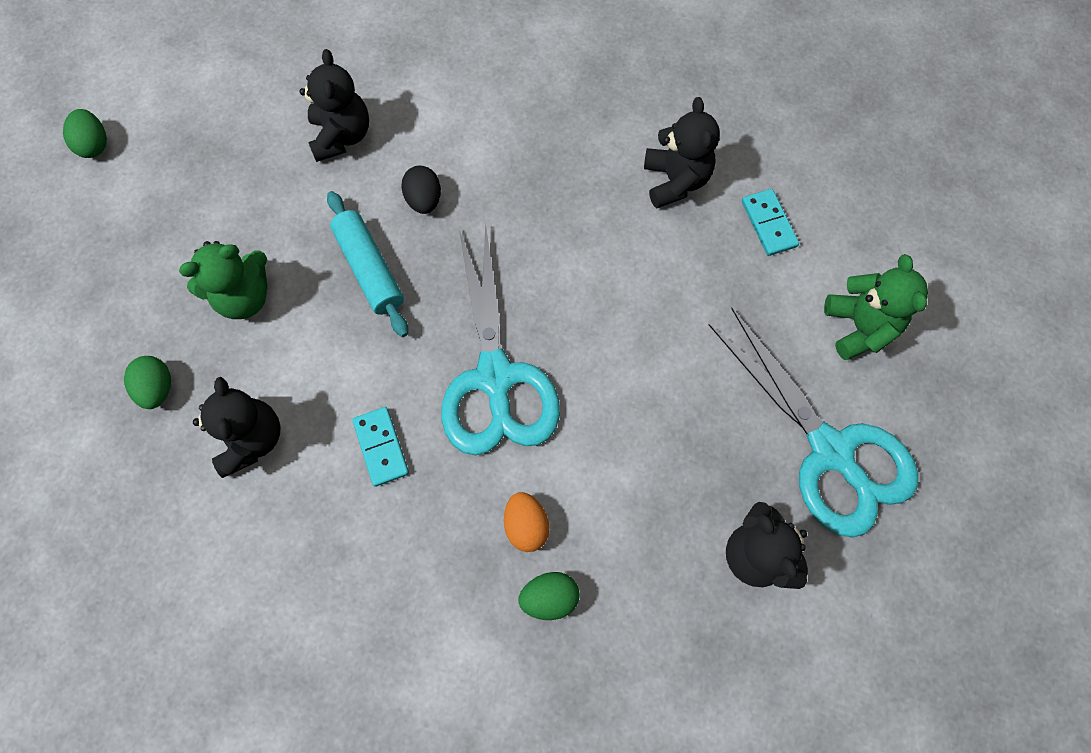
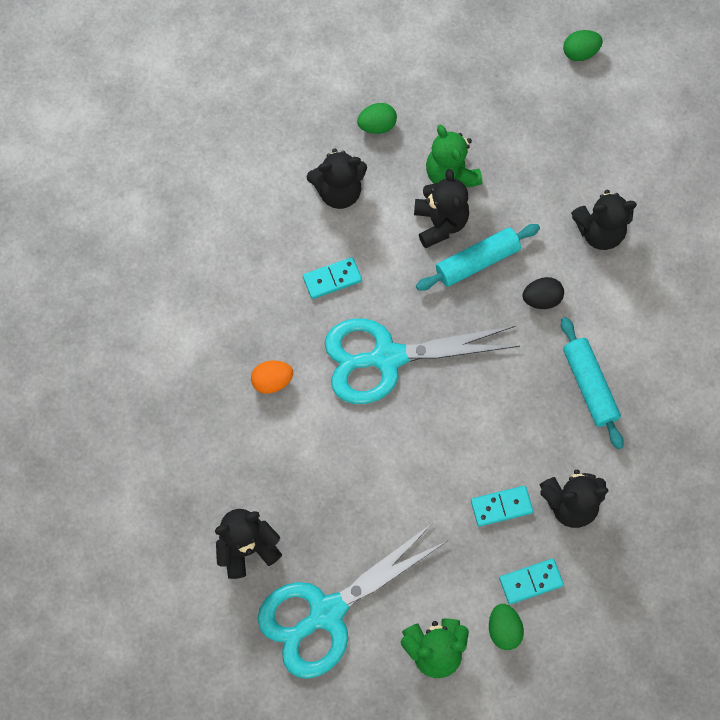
camera: 90 degrees right, 0 degrees up
(312, 311) = (440, 223): none -> black teddy bear
(534, 156) = (589, 386): none -> turquoise rolling pin
(549, 597) = (221, 397): green egg -> green egg (504, 629)
(683, 251) = (501, 506): none -> turquoise domino

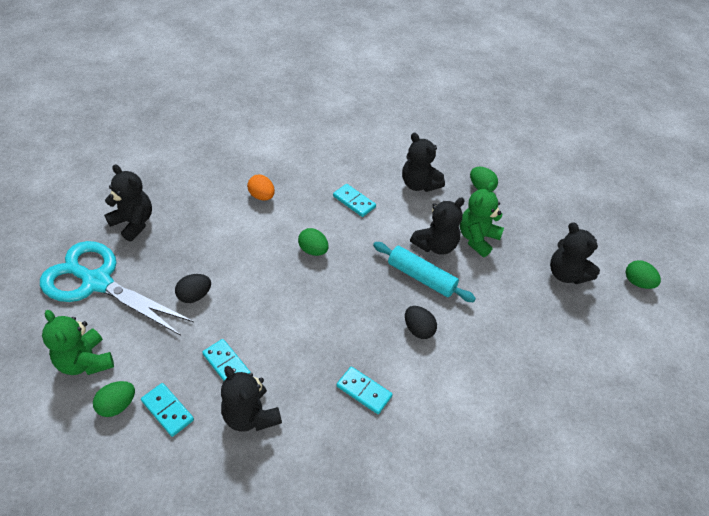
camera: 60 degrees right, 20 degrees down
(387, 358) = (313, 250): turquoise scissors -> green egg
(395, 510) = (195, 296): none -> black egg
(589, 386) = (364, 391): turquoise rolling pin -> turquoise domino
(599, 232) = (502, 349): black teddy bear -> black teddy bear (566, 274)

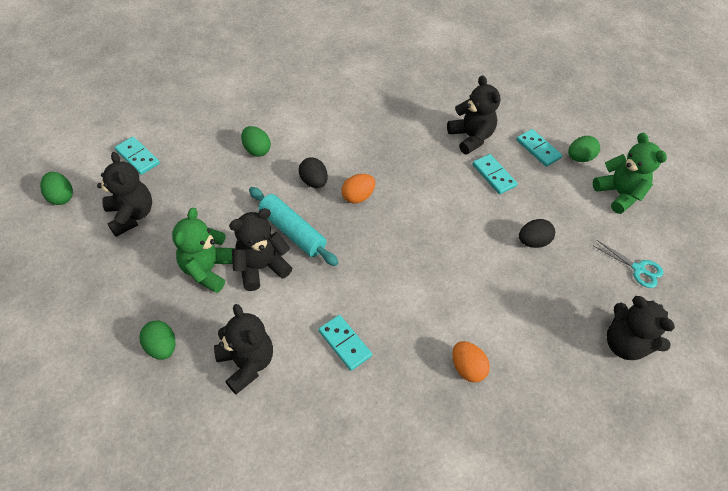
camera: 170 degrees left, 5 degrees up
(97, 282) = (638, 269): turquoise scissors -> turquoise scissors, size x0.41
(313, 250) = (406, 278): green egg -> green egg (257, 150)
(364, 391) = (376, 141): turquoise domino -> turquoise domino (137, 157)
(370, 319) = (358, 196): none -> orange egg
(477, 238) = (208, 269): green teddy bear -> green teddy bear turned 150 degrees clockwise

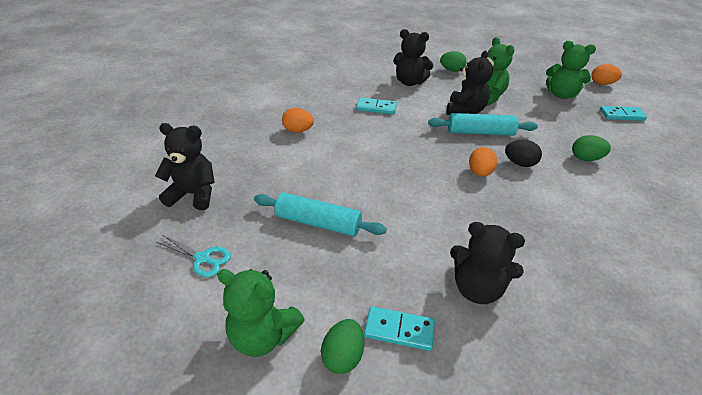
camera: 140 degrees right, 15 degrees down
(61, 197) = (602, 84): green egg -> orange egg
(131, 215) = (561, 95): black teddy bear -> green teddy bear
(493, 175) = (409, 261): turquoise domino -> none
(533, 241) = (318, 223): black egg -> turquoise rolling pin
(638, 269) = (203, 258): turquoise scissors -> turquoise scissors turned 150 degrees counterclockwise

